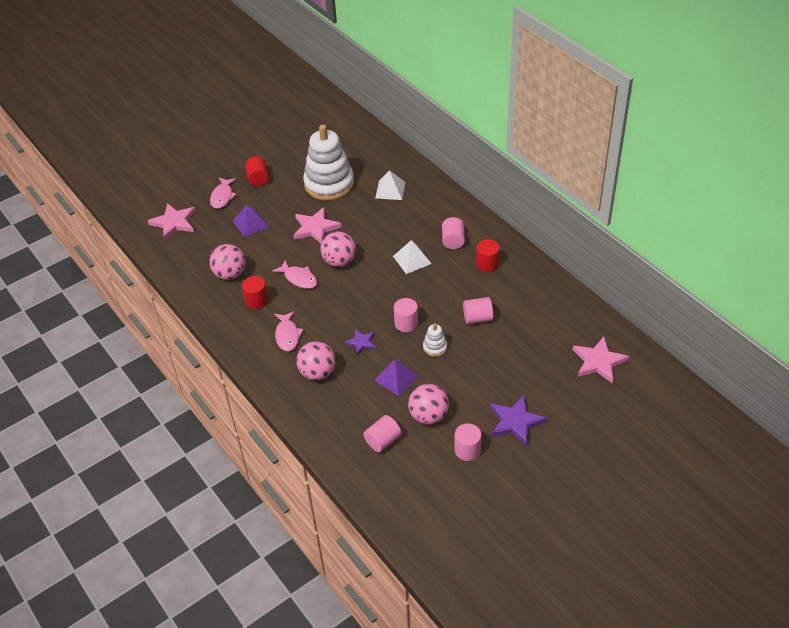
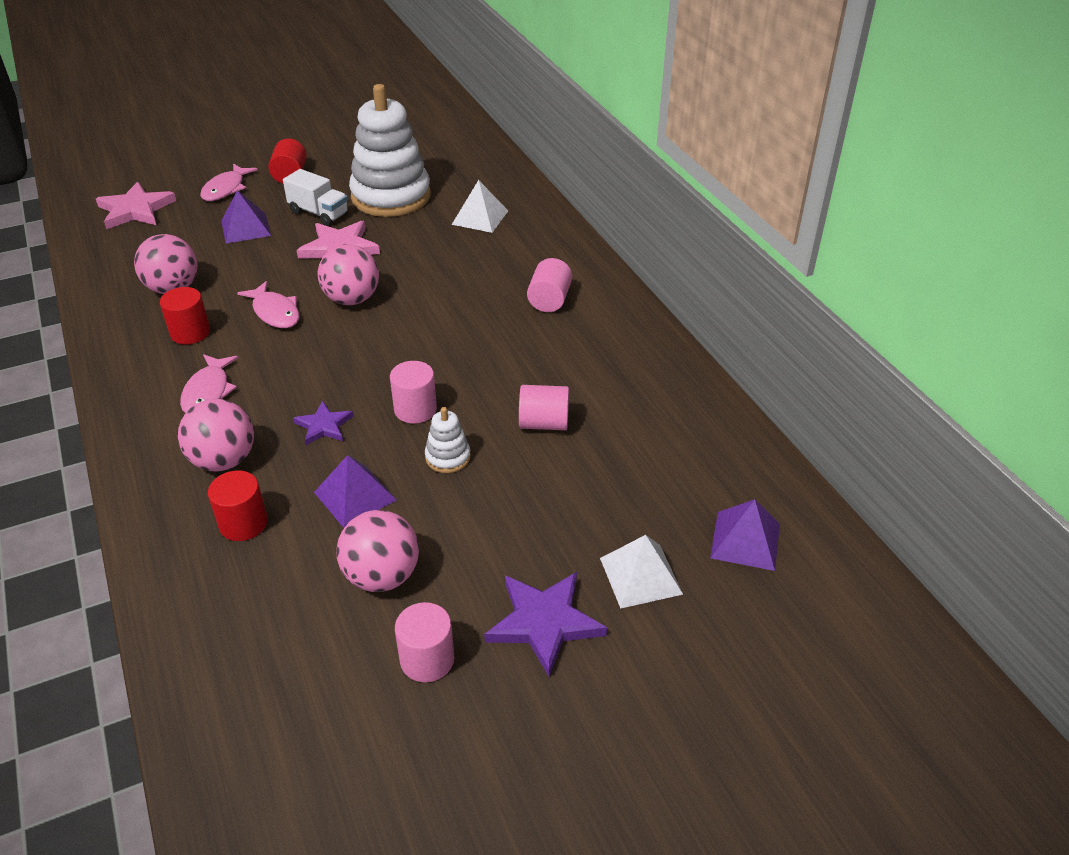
camera: 10 degrees right, 5 degrees down
(290, 204) = (319, 213): none -> white truck
(383, 441) = (274, 605): pink cylinder -> none
(412, 259) = (470, 316): white pyramid -> white pyramid (640, 575)
(487, 264) = (593, 343): red cylinder -> red cylinder (243, 523)
(598, 362) = (745, 540): pink star -> purple pyramid

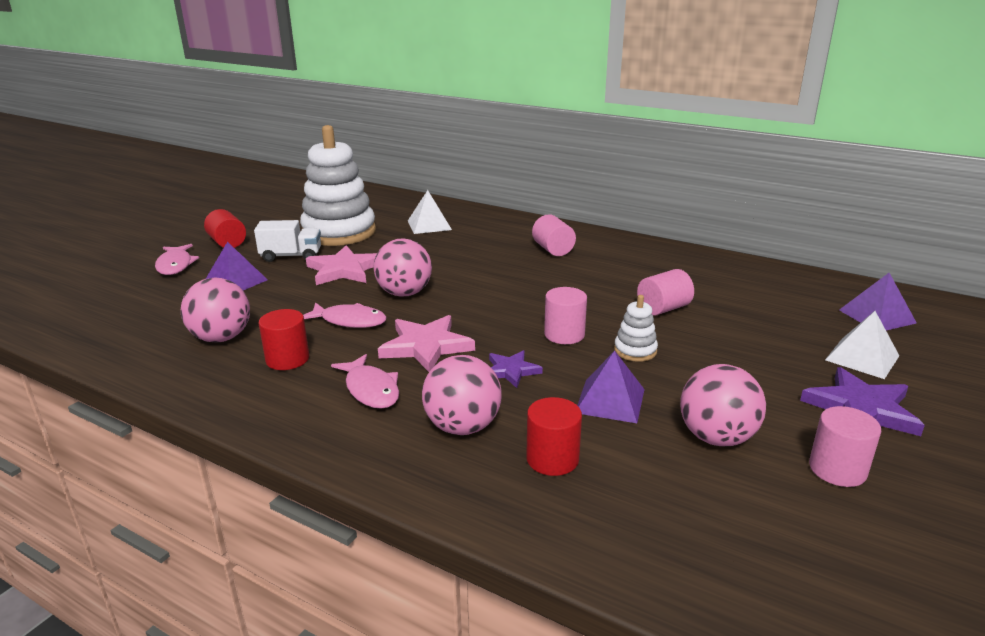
camera: 35 degrees left, 15 degrees down
(136, 210) = (95, 302): pink star -> pink star (426, 346)

